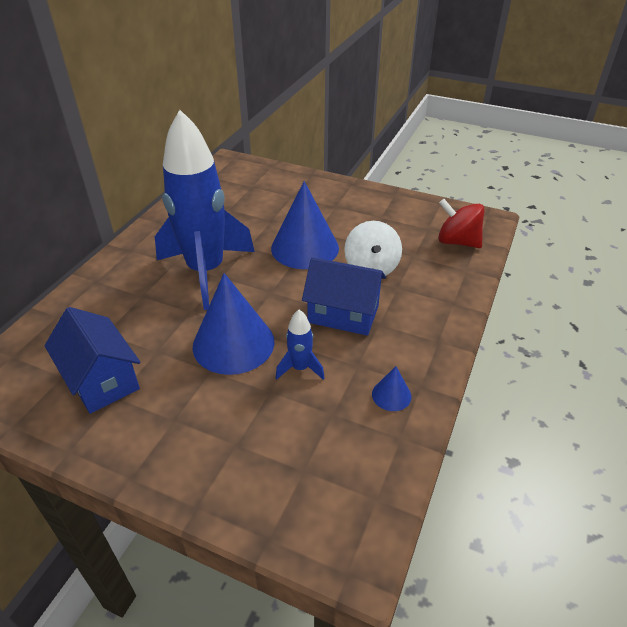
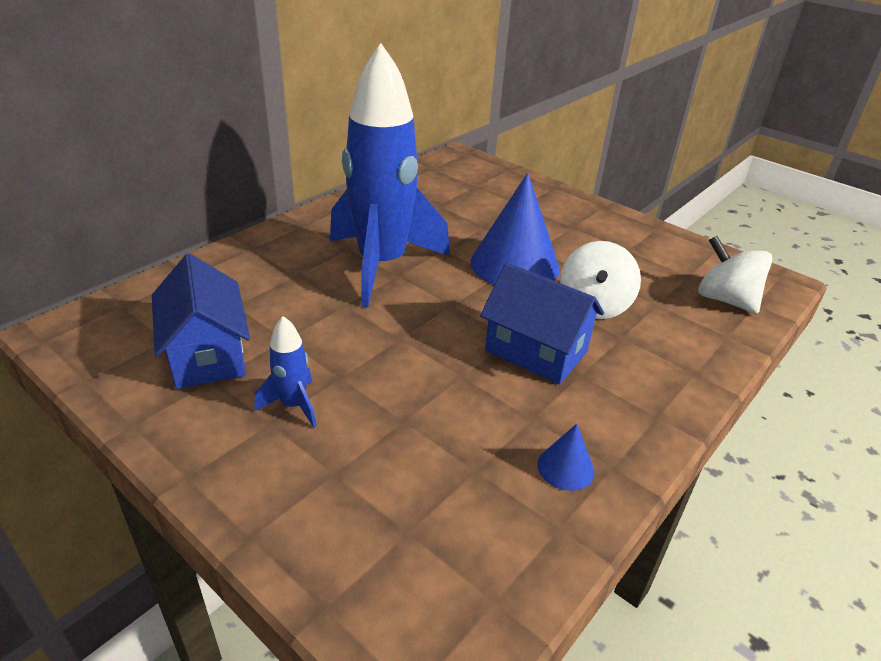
camera: 15 degrees right, 5 degrees down
(233, 343) = (381, 352): blue cone -> none
(300, 368) = (453, 402): blue rocket -> blue rocket (293, 405)
(457, 242) = (725, 299): red spinning top -> white spinning top

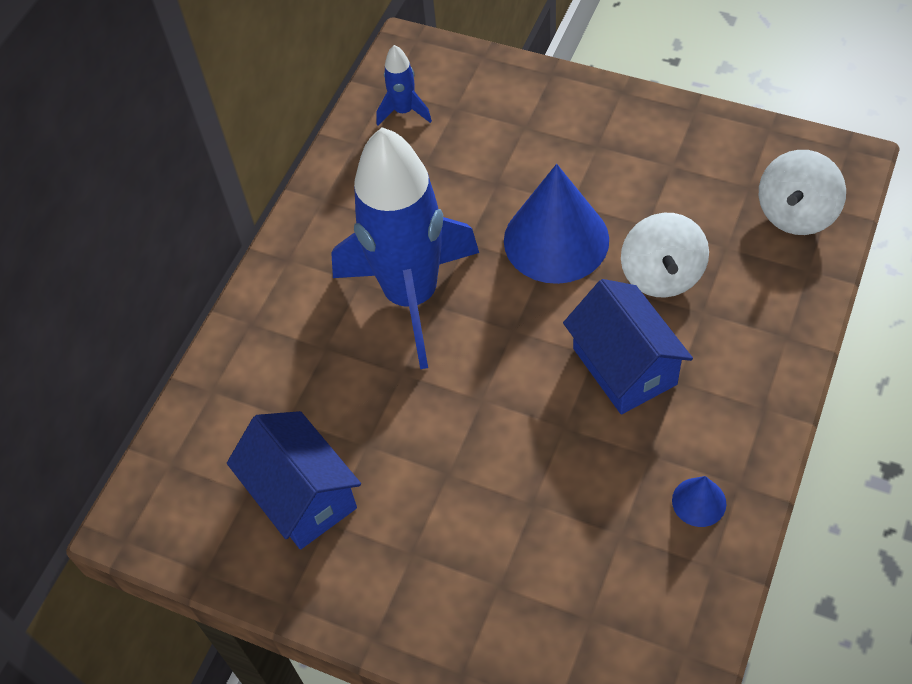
camera: 10 degrees left, 20 degrees up
(293, 405) = (423, 525): blue rocket -> blue rocket (404, 111)
(536, 351) = (624, 366): blue house -> blue house turned 45 degrees clockwise
(725, 299) = (796, 213): white spinning top -> white spinning top turned 90 degrees counterclockwise

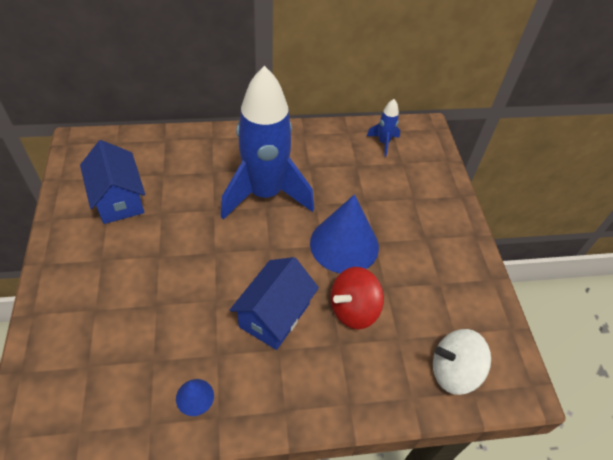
camera: 50 degrees right, 5 degrees down
(302, 495) = (119, 199): blue house -> blue house turned 45 degrees counterclockwise
(661, 275) = (353, 309): white spinning top -> red spinning top

